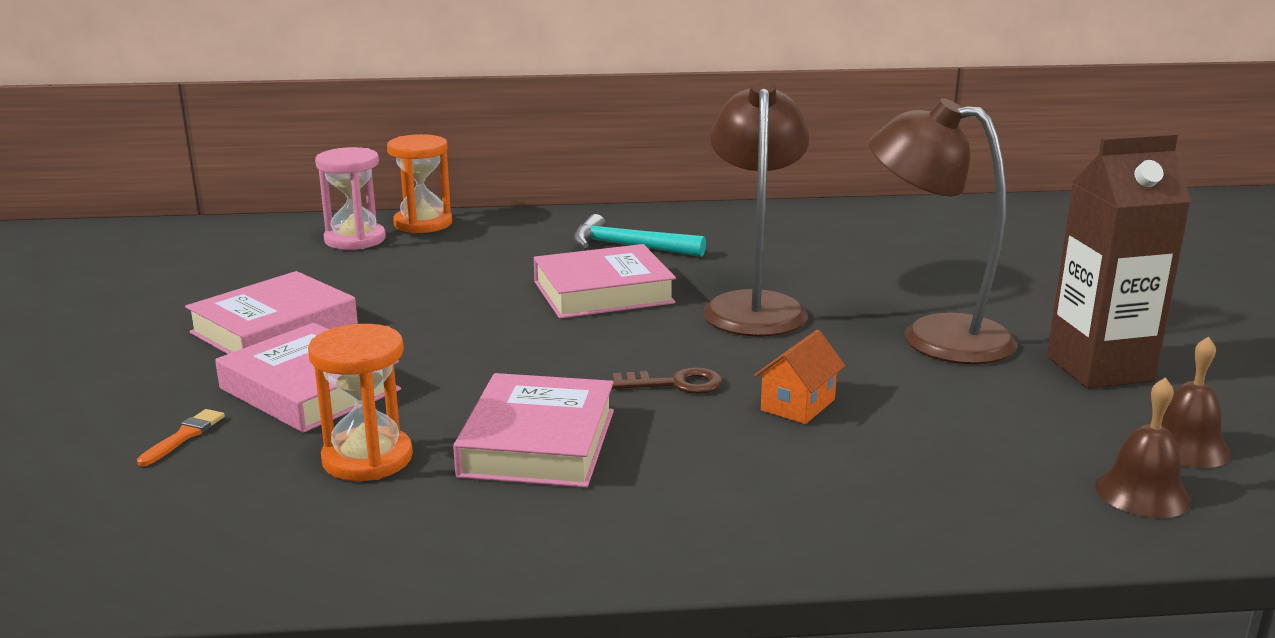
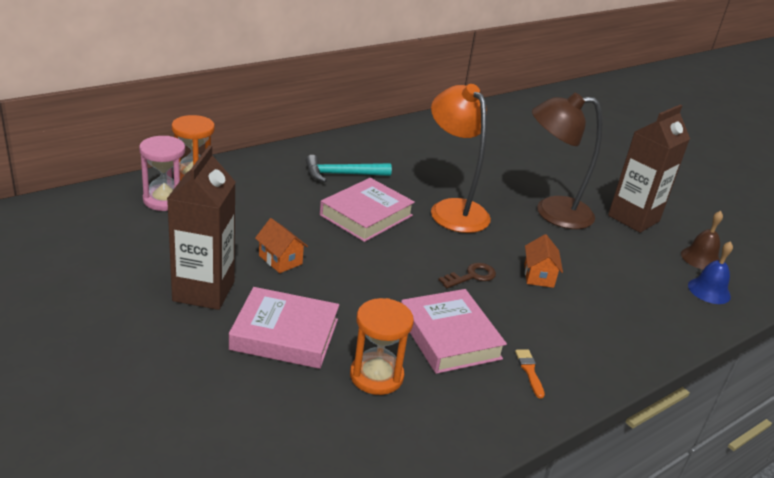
camera: 35 degrees left, 10 degrees up
(184, 436) = (252, 393): orange brush -> orange brush (529, 371)
(274, 328) = (203, 291): pink book -> brown carton
(415, 316) = (280, 260): none -> orange house
(754, 306) = (453, 209): brown lamp -> orange lamp
(1142, 493) = (709, 290): brown bell -> blue bell

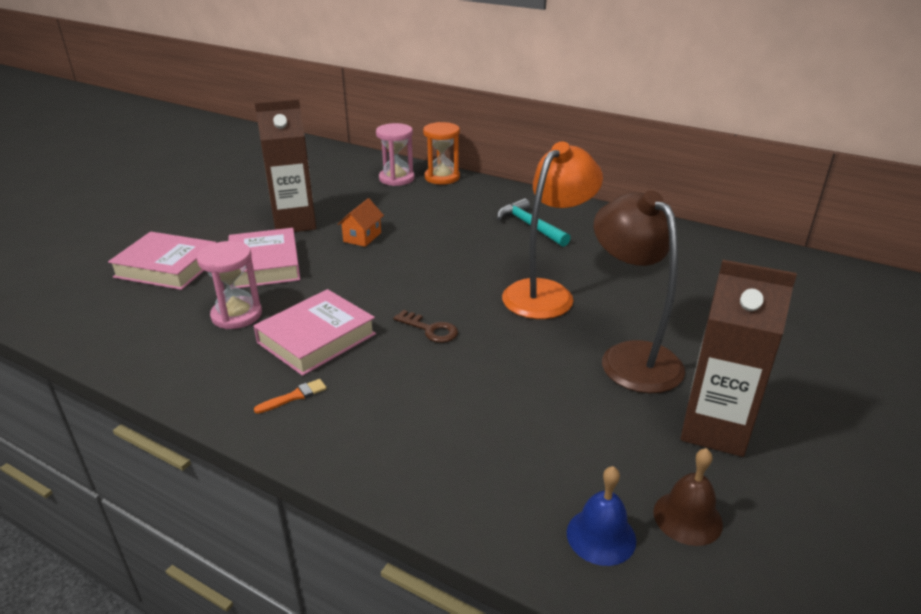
camera: 70 degrees right, 0 degrees up
(366, 215) = (474, 253): pink book -> pink book (167, 267)
(376, 376) = (237, 315): orange hourglass -> pink hourglass
(538, 275) = (476, 371): orange house -> none

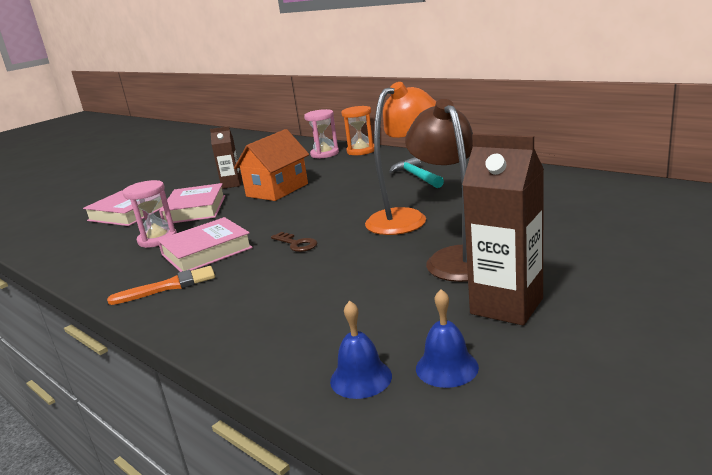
camera: 15 degrees right, 10 degrees down
(294, 223) = (231, 184): brown carton -> brown carton, size x0.60
(294, 396) = (169, 286): orange brush -> orange brush, size x1.77
(362, 237) = (277, 190): orange house -> orange house, size x1.93
(687, 517) = (446, 367): brown bell -> blue bell

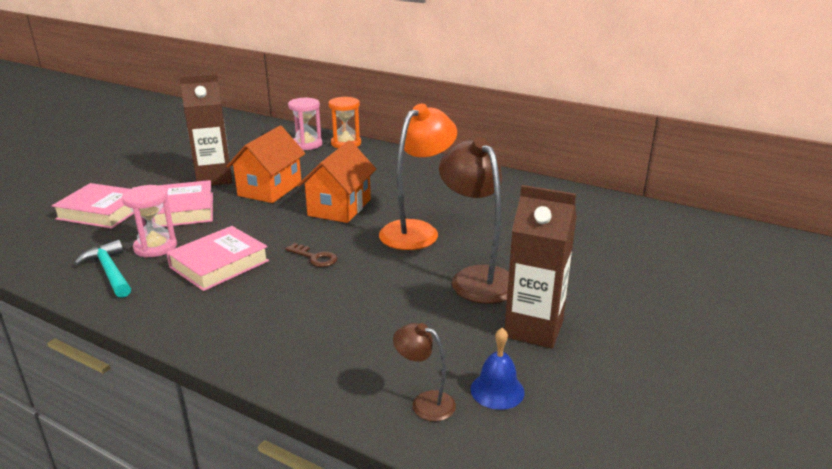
camera: 15 degrees left, 5 degrees up
(169, 286) = (194, 306): orange brush -> none
(231, 184) = (214, 178): brown carton -> brown carton, size x1.68
(336, 202) = (339, 207): none -> orange house
(361, 378) = (425, 403): blue bell -> brown lamp
(416, 176) = (414, 180): turquoise hammer -> turquoise hammer (110, 271)

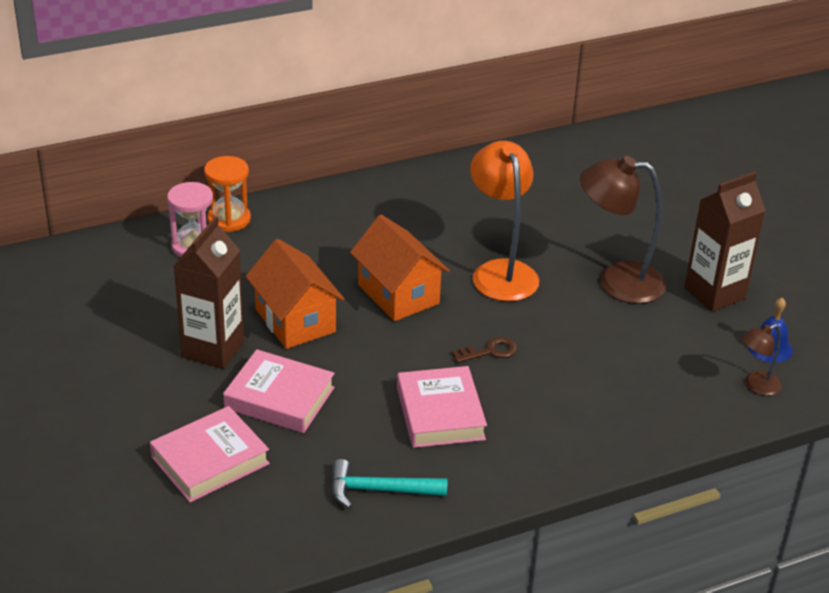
camera: 55 degrees left, 10 degrees up
(155, 247) = (355, 444): pink hourglass -> none

